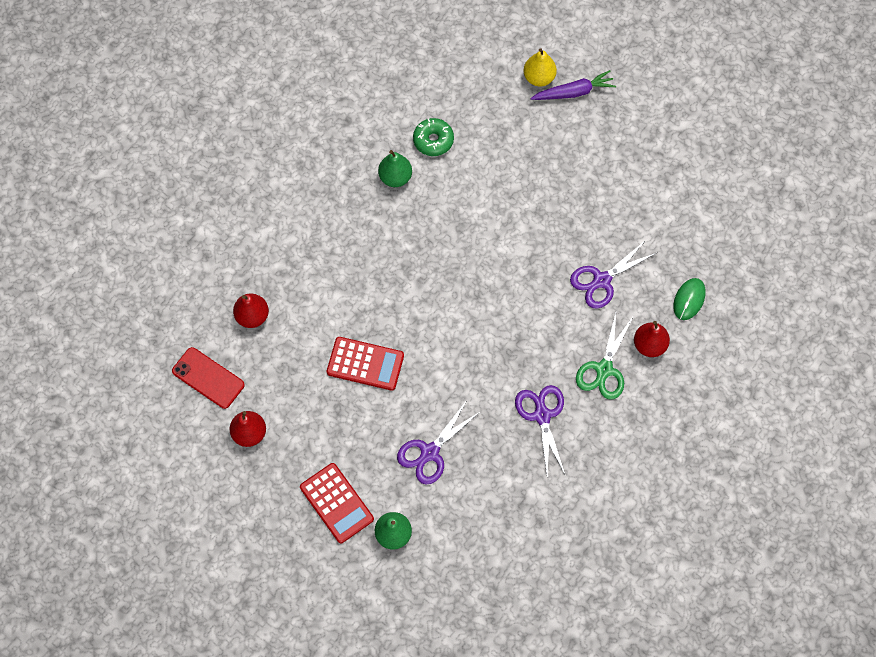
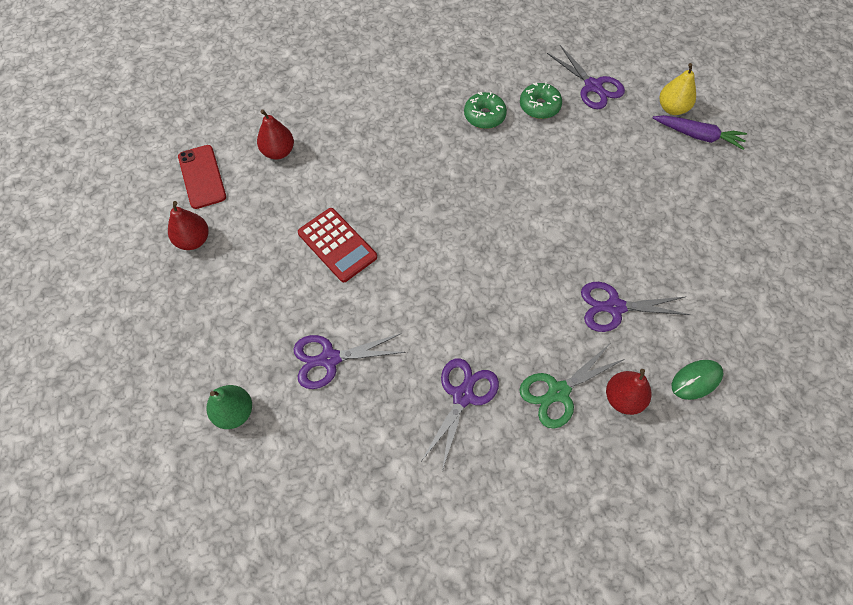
camera: 35 degrees right, 5 degrees down
(336, 503) = (210, 348): red calculator -> none
(395, 177) = (484, 116): green pear -> green donut
(463, 94) = (593, 86): none -> purple scissors

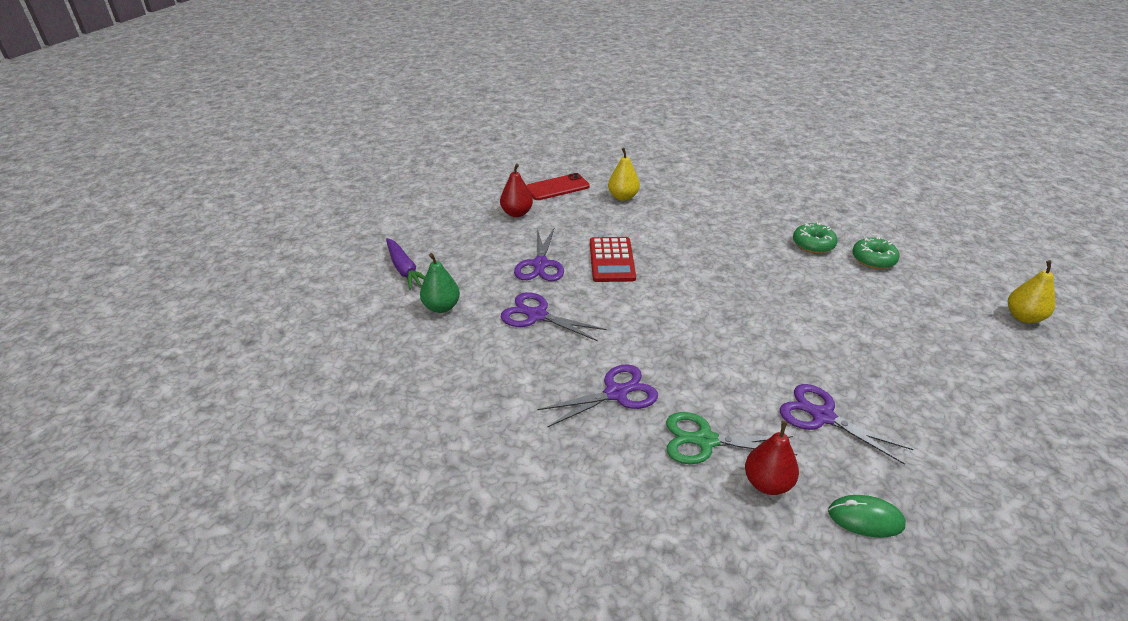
camera: 40 degrees right, 25 degrees down
(202, 177) = (557, 187): red phone -> red phone turned 45 degrees clockwise
(278, 152) = (623, 197): red pear -> yellow pear
(593, 86) = (943, 269): purple scissors -> purple scissors (540, 264)
(698, 136) = (1039, 347): purple carrot -> purple carrot (404, 269)

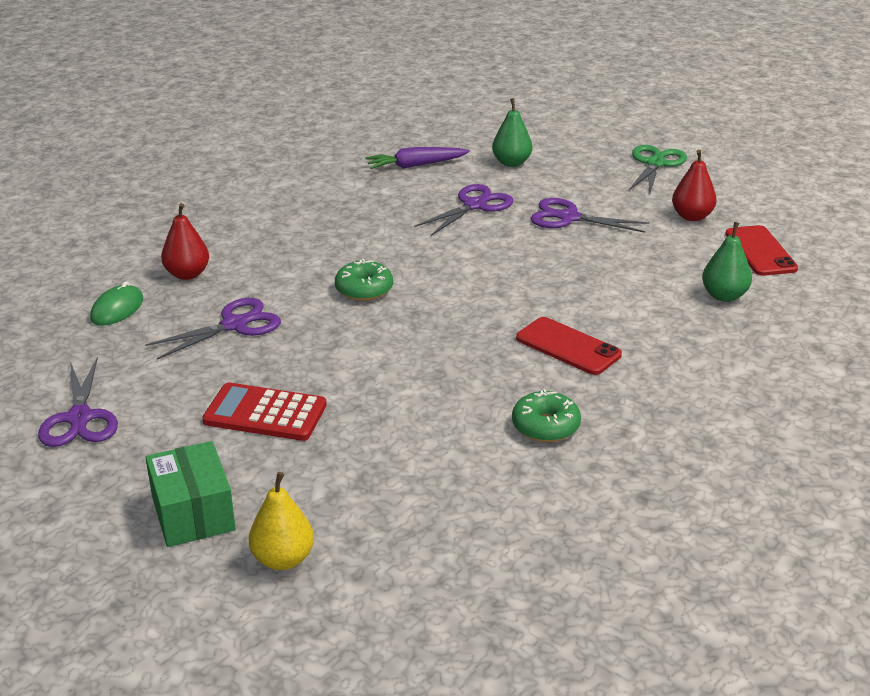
camera: 105 degrees right, 5 degrees down
(404, 269) = (585, 150): purple carrot -> purple carrot (415, 165)
(611, 260) = (562, 261): red calculator -> red calculator (265, 413)
(616, 393) = (339, 227): purple scissors -> purple scissors (80, 418)
(623, 197) = (724, 296): yellow pear -> green pear
(705, 441) = (253, 257): green scissors -> green scissors (655, 163)
(723, 246) = (568, 346): none -> red phone
(873, 259) = (485, 470): green donut -> green donut (364, 289)
(1036, 366) = (193, 513): none -> green box

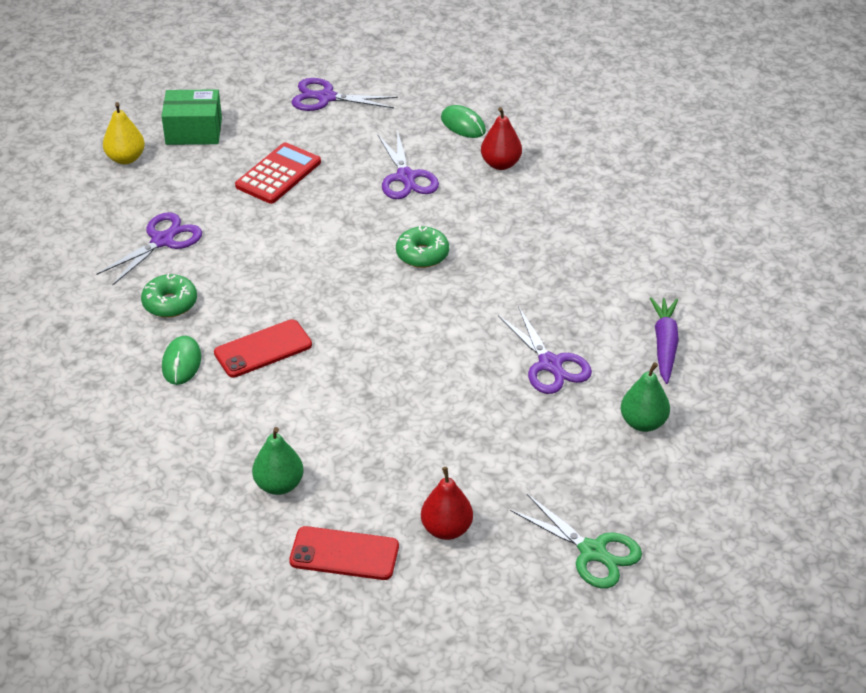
camera: 110 degrees right, 10 degrees up
(568, 218) = (490, 426): purple scissors -> purple scissors (162, 240)
(627, 390) = (181, 363): none -> green mouse

